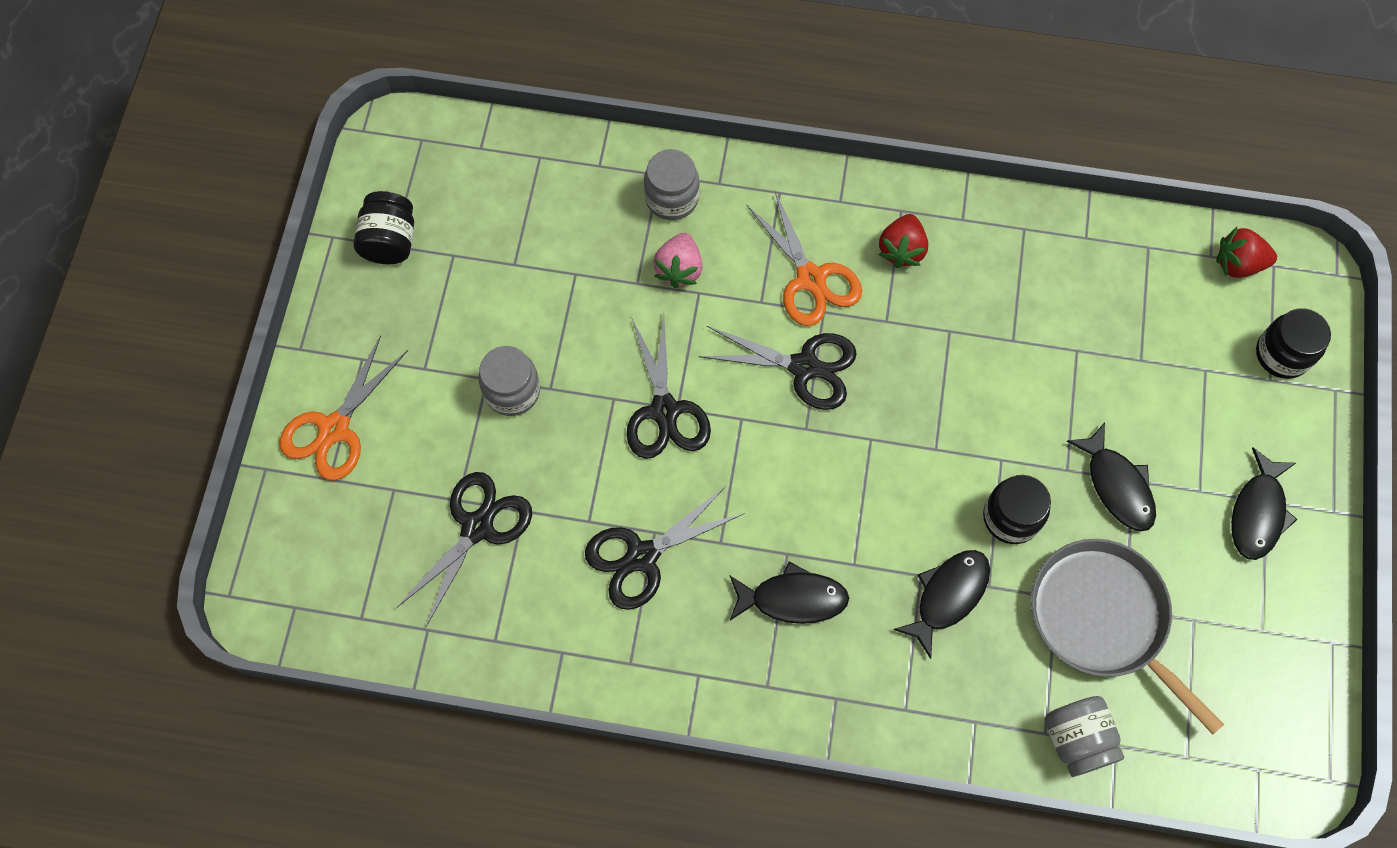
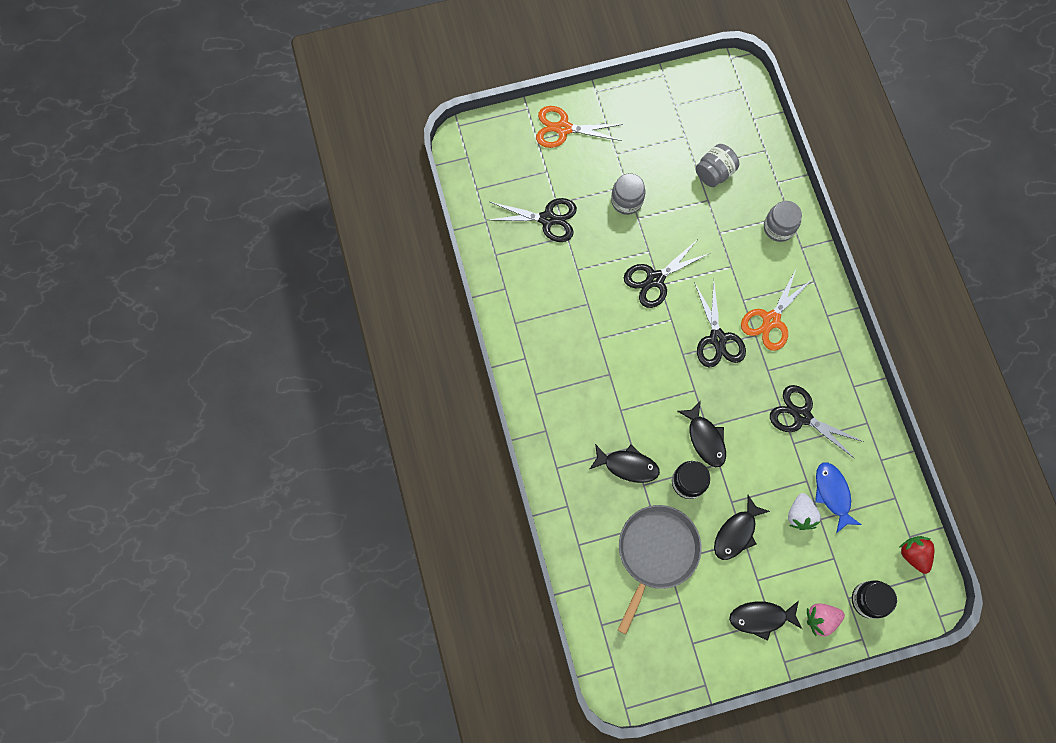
camera: 65 degrees right, 5 degrees up
(390, 241) = (676, 103): black jar -> none
(642, 557) = (572, 304): black scissors -> black scissors (802, 416)
(679, 269) = (739, 250): pink strawberry -> pink strawberry (820, 619)
(792, 598) = (587, 387): black fish -> black fish (705, 438)
(901, 250) = (815, 361): red strawberry -> none
(1076, 739) = (583, 562): grey jar -> grey jar (714, 173)
(1110, 325) = (832, 494): none -> blue fish
(1123, 384) = (800, 514): none -> white strawberry

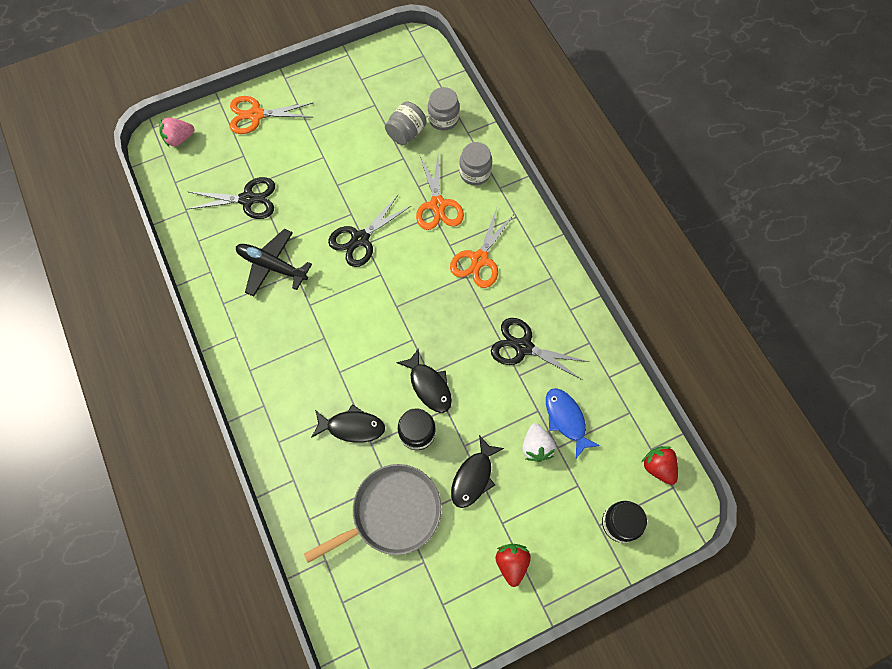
camera: 10 degrees left, 5 degrees down
(565, 293) = (272, 266): none -> black plane
(626, 201) = (324, 171): grey jar -> grey jar (443, 119)
(656, 552) = (392, 513): grey pan -> grey pan turned 45 degrees clockwise
(717, 338) = (429, 285): black scissors -> none
(737, 256) = (438, 205): none -> orange scissors
(761, 618) = (511, 563): black fish -> red strawberry
(820, 619) = (574, 552): pink strawberry -> pink strawberry (179, 139)

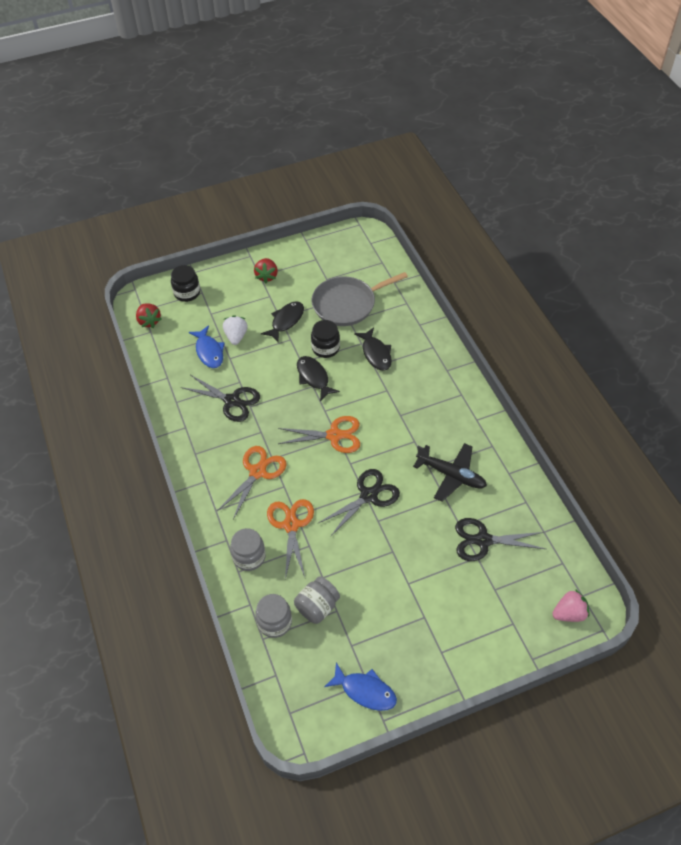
camera: 175 degrees left, 15 degrees down
(256, 115) = (487, 639): orange scissors -> orange scissors (334, 435)
(352, 427) = (376, 354): black fish -> black fish turned 120 degrees counterclockwise
(362, 73) = (365, 691): none -> blue fish

